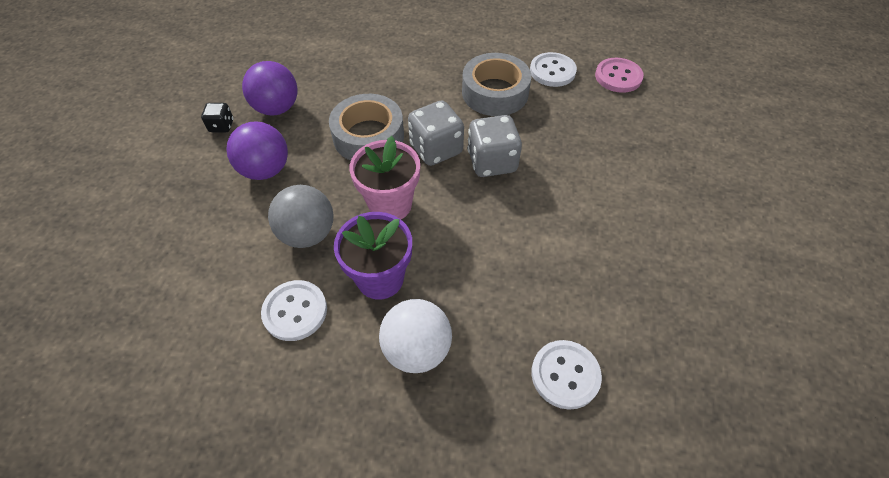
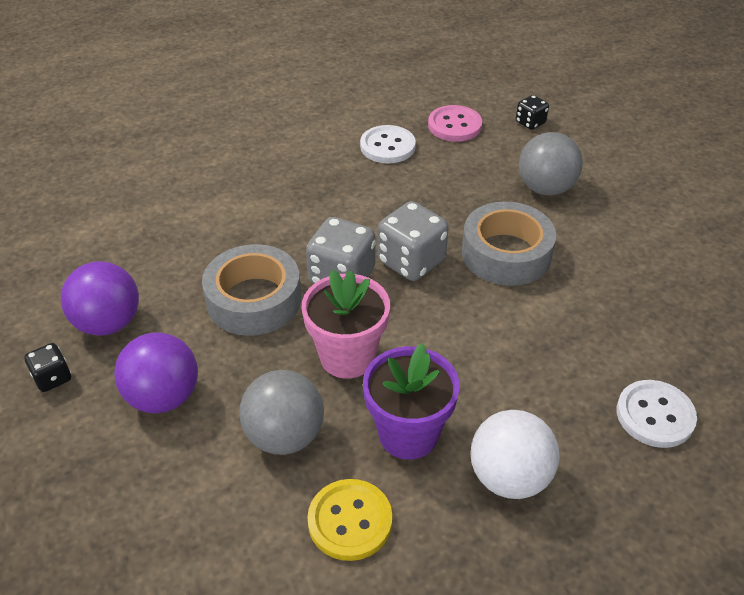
camera: 35 degrees left, 10 degrees down
(295, 311) = (350, 521): white button -> yellow button
(495, 93) = (349, 192): grey tape -> grey tape (506, 253)
(645, 157) = (545, 188): none -> grey ball
(682, 100) = (530, 123): none -> black dice

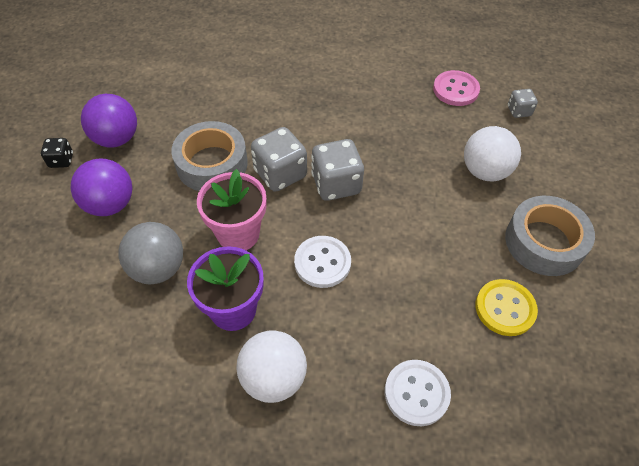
camera: 30 degrees right, 10 degrees up
(350, 521) = (151, 348): yellow button -> yellow button (505, 308)
(387, 146) = (391, 87): white button -> white button (322, 263)
(506, 253) = (410, 210): grey tape -> grey tape (544, 242)
(530, 123) = (519, 111): black dice -> grey dice
(545, 188) = (485, 171): grey ball -> white ball

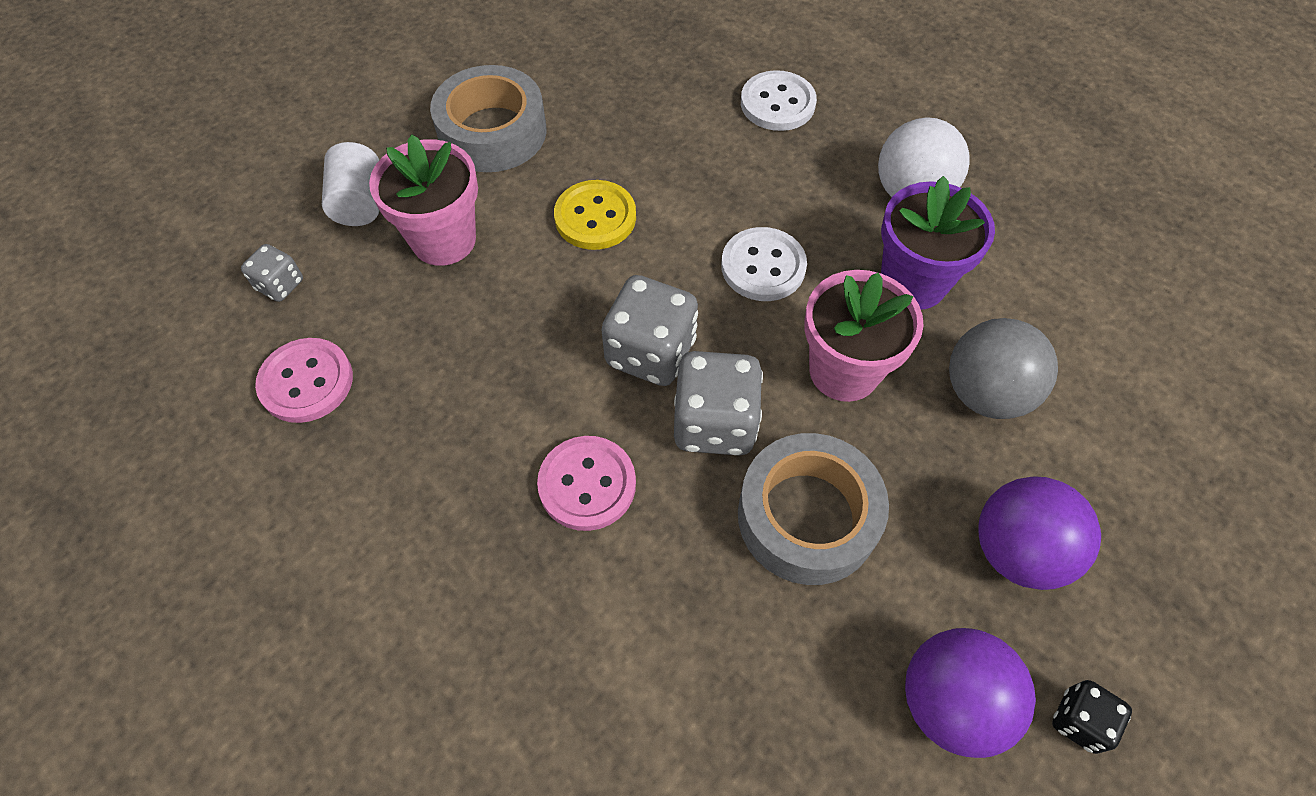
camera: 140 degrees left, 5 degrees up
(310, 123) = (587, 484): none -> pink button
(485, 171) = (444, 240): white ball -> pink flower pot
(505, 308) = (614, 108): yellow button -> yellow button (595, 217)
(545, 162) = (359, 202): none -> white cylinder

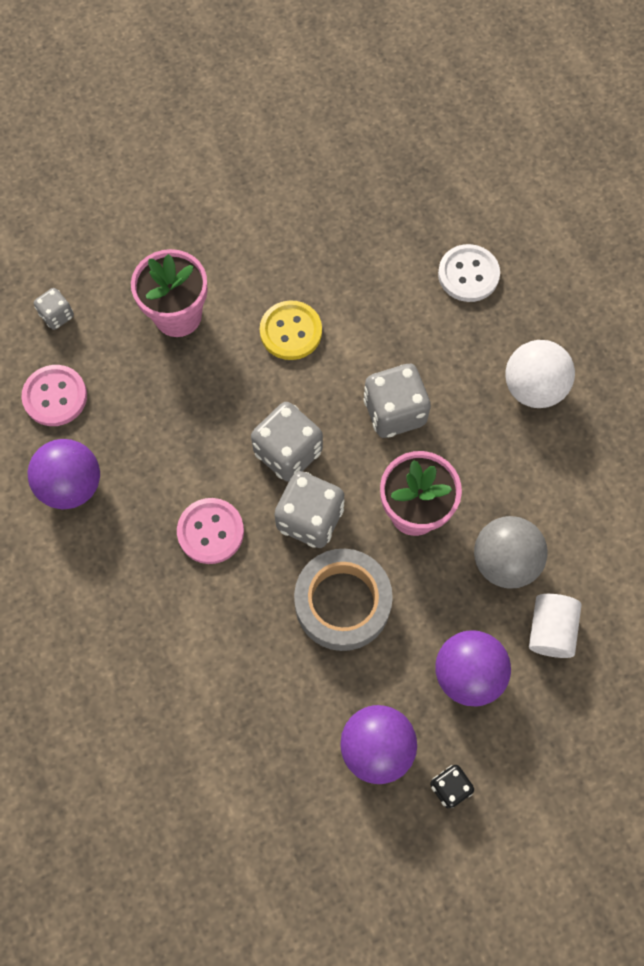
camera: 20 degrees right, 10 degrees up
(359, 202) = (129, 264): white cylinder -> white cylinder (550, 630)
(365, 488) = (72, 485): none -> purple ball
(492, 132) = (242, 232): grey tape -> none
(763, 266) = (394, 412): white button -> grey dice
(913, 282) = (497, 461): purple flower pot -> none

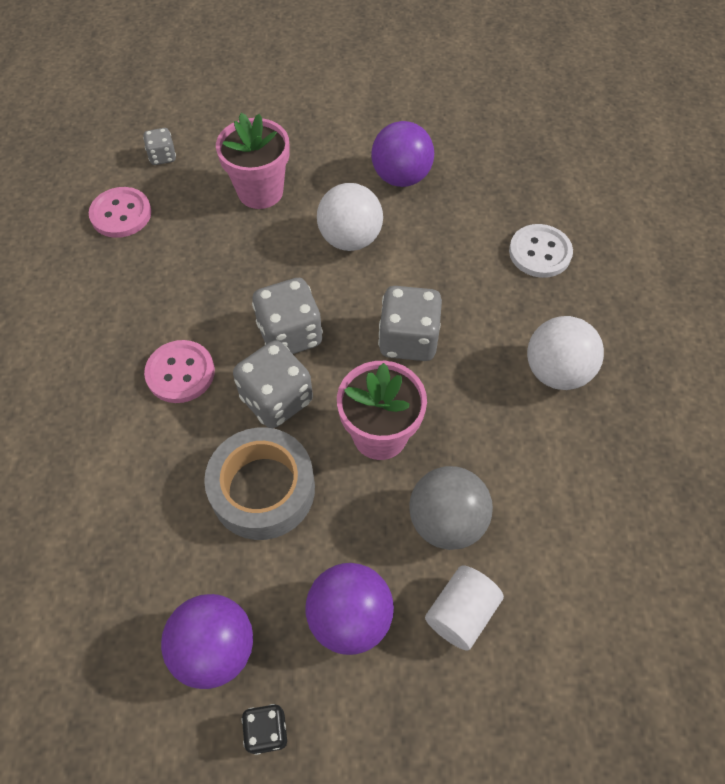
camera: 25 degrees right, 10 degrees down
(72, 485) = (88, 286): purple ball -> purple ball (401, 177)
(291, 331) = (350, 239): yellow button -> white ball

